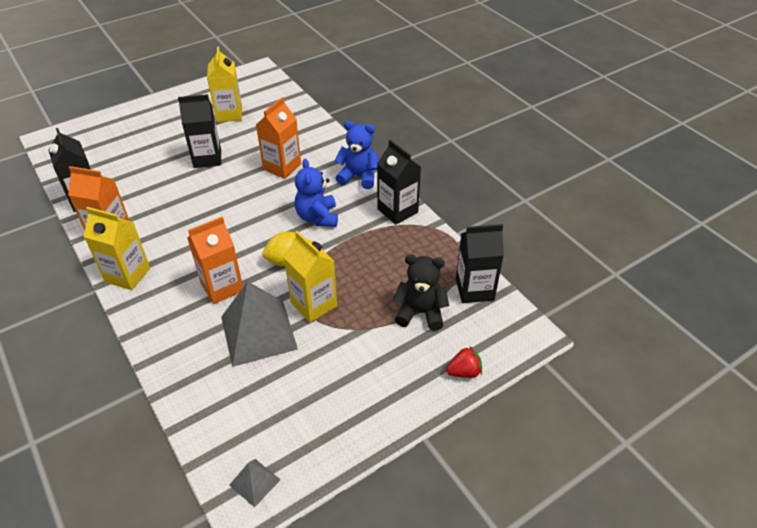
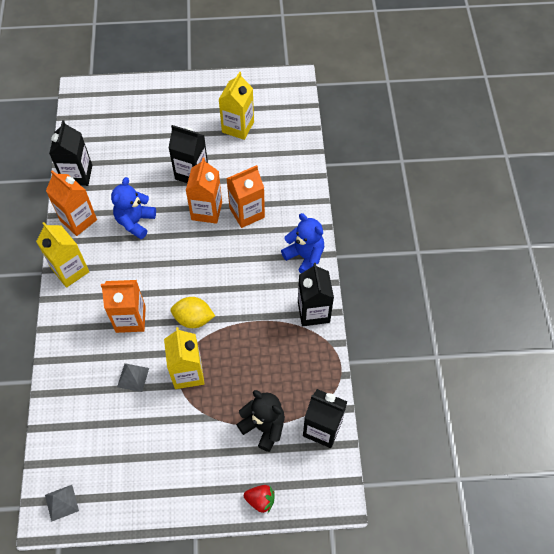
camera: 30 degrees right, 15 degrees up
(242, 179) = (206, 211): none -> orange carton
(258, 332) = (133, 377): grey pyramid -> grey pyramid, size x0.47
(317, 217) = (243, 285): blue teddy bear -> blue teddy bear (135, 222)

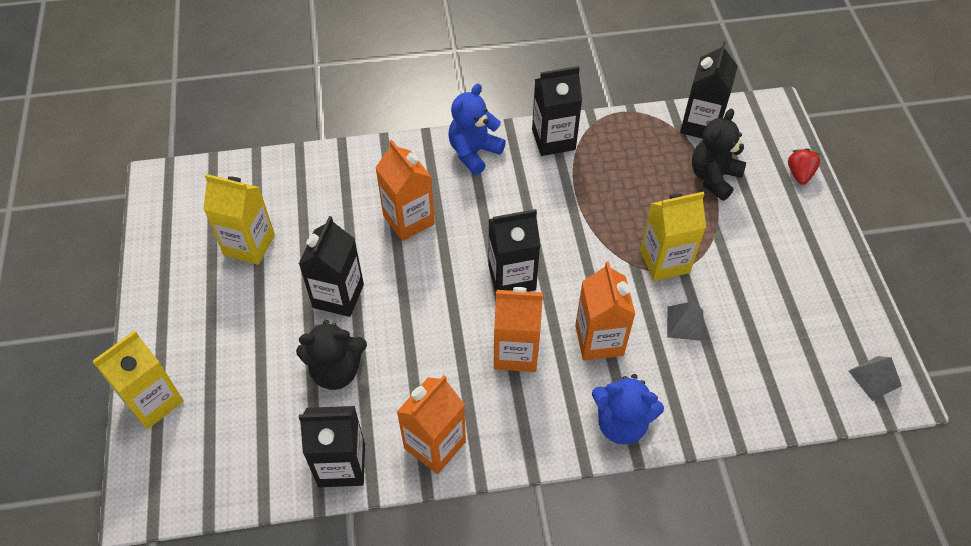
camera: 95 degrees left, 5 degrees down
(70, 270) = (530, 438): yellow carton -> yellow carton (153, 401)
(135, 222) = (433, 360): blue teddy bear -> blue teddy bear (621, 423)
(138, 172) = (336, 371): none -> black teddy bear
(189, 271) = (512, 277): none -> black carton
(193, 319) = (585, 264): yellow lemon -> none
(206, 211) = (407, 268): orange carton -> orange carton (516, 352)

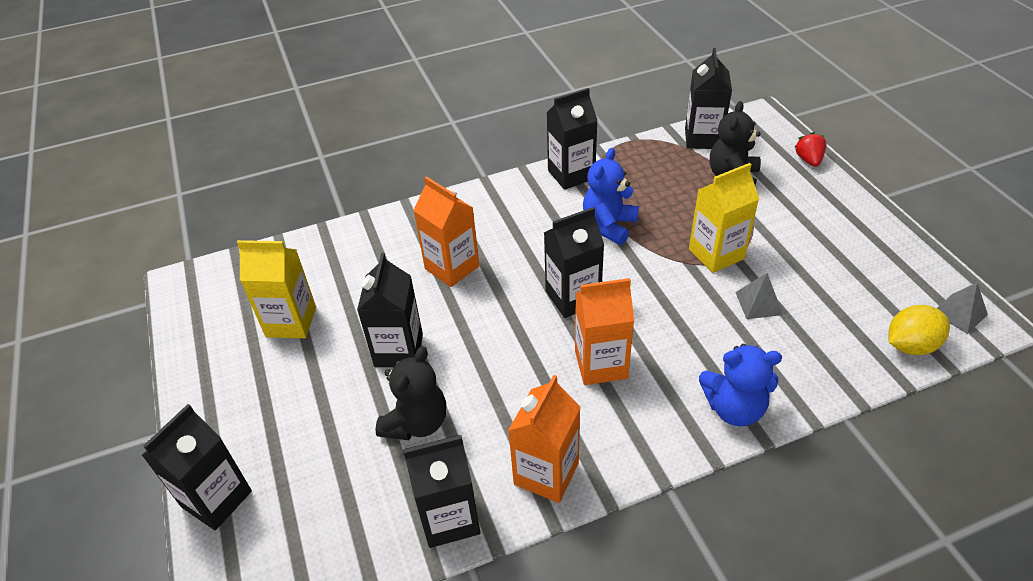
camera: 10 degrees left, 10 degrees down
(153, 401) = (216, 499): yellow carton -> black carton
(336, 371) = (416, 422): black teddy bear -> black teddy bear turned 45 degrees counterclockwise
(474, 152) = (498, 199): blue teddy bear -> blue teddy bear (609, 226)
(599, 340) = (680, 335): orange carton -> none
(811, 400) = (910, 345): none -> yellow lemon

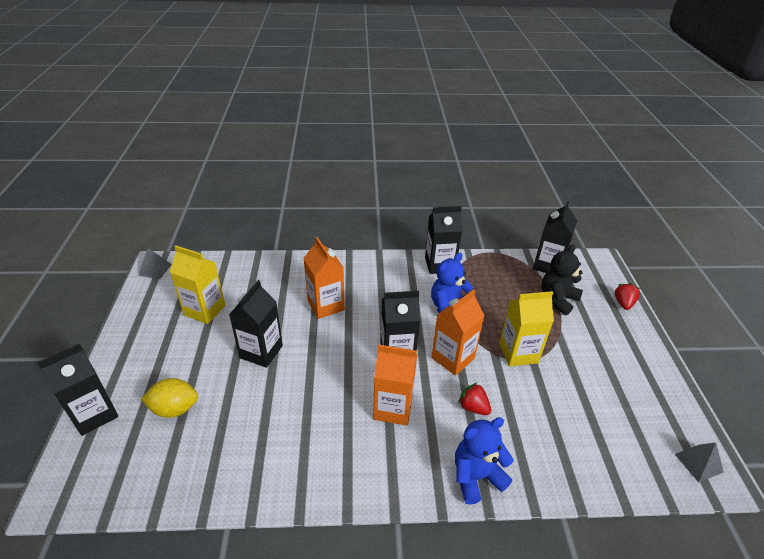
camera: 15 degrees right, 5 degrees down
(416, 422) = (246, 407): black teddy bear -> none
(449, 518) = (231, 484): black carton -> none
(546, 473) = (313, 476): orange carton -> orange carton (453, 358)
(694, 333) = (473, 407): none -> red strawberry
(734, 408) = (476, 476): blue teddy bear -> blue teddy bear turned 135 degrees clockwise
(758, 303) = (534, 401): grey pyramid -> grey pyramid (155, 269)
(910, 345) = (644, 475): yellow lemon -> yellow lemon (175, 409)

